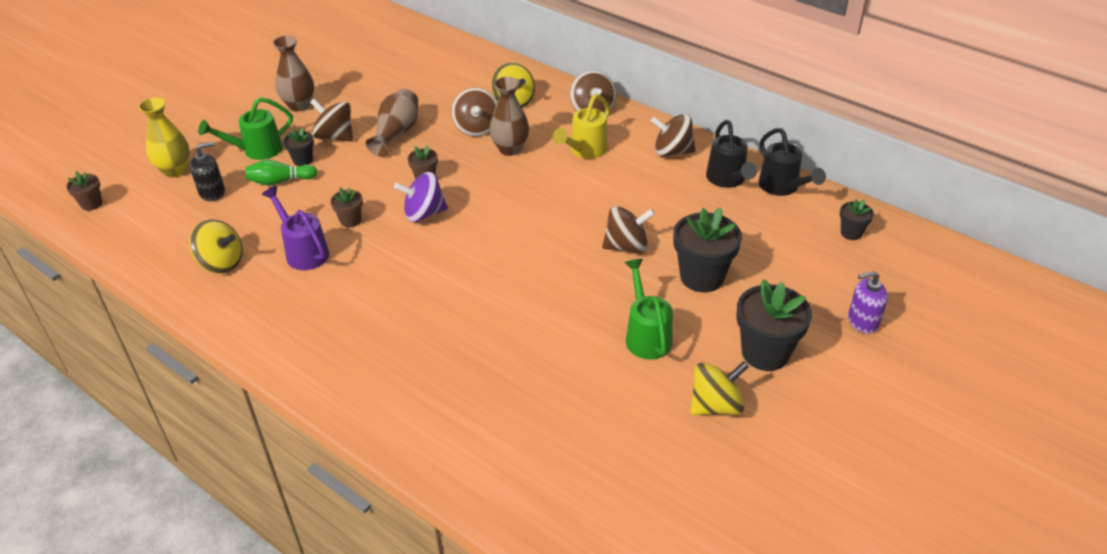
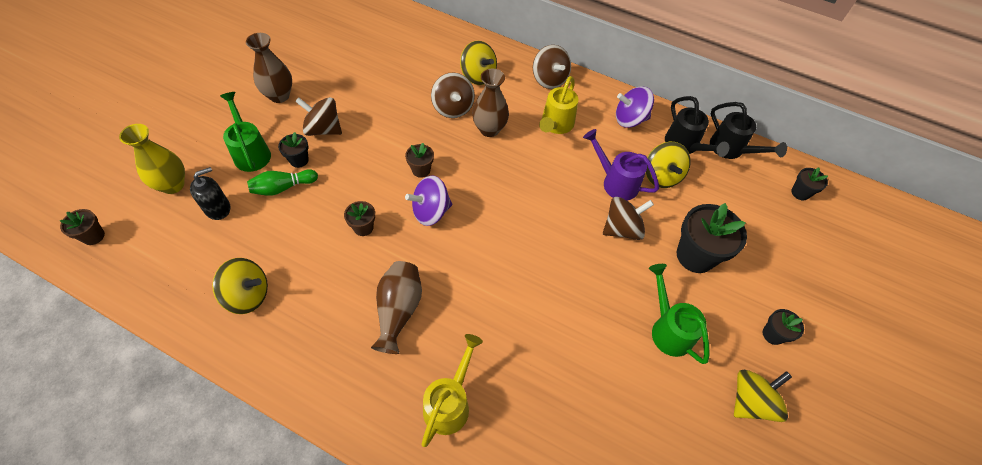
camera: 15 degrees left, 15 degrees up
(257, 150) = (251, 152): green watering can -> green watering can turned 105 degrees clockwise
(304, 252) = (327, 271): purple watering can -> purple watering can (616, 182)
(391, 368) = (449, 403): none -> yellow watering can
(396, 133) = (381, 121): brown vase -> brown vase (398, 310)
(672, 151) = (630, 119): brown spinning top -> purple spinning top
(689, 204) = (661, 176): none -> yellow spinning top
(765, 353) = (773, 334): black flower pot -> black flower pot, size x0.51
(862, 321) = (839, 287): purple soap dispenser -> none

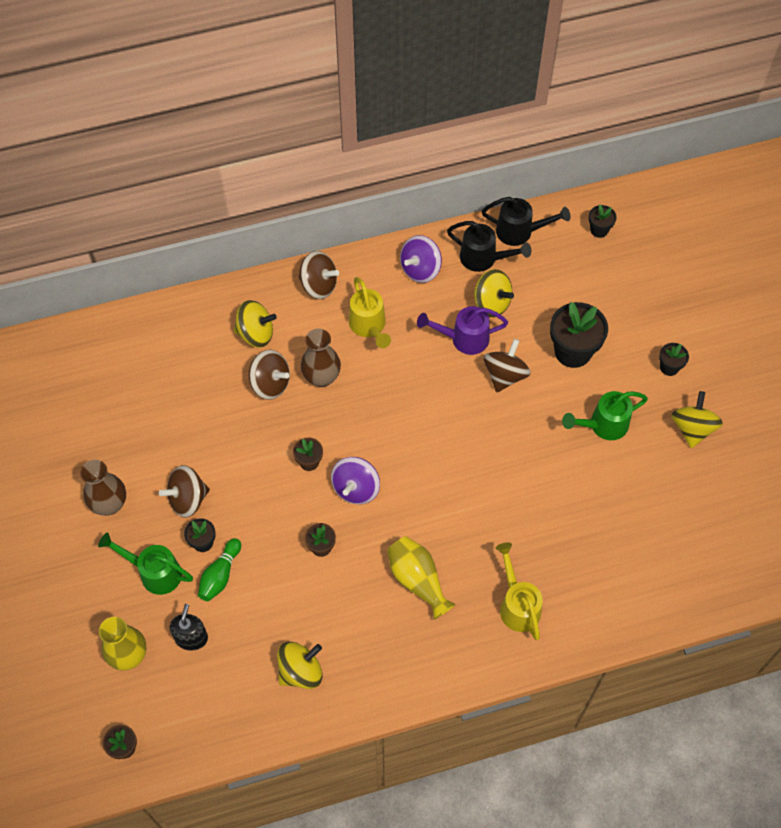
camera: 40 degrees left, 5 degrees up
(398, 310) = (417, 580): brown vase -> yellow vase
(668, 329) = (603, 425): green watering can -> green watering can turned 45 degrees counterclockwise

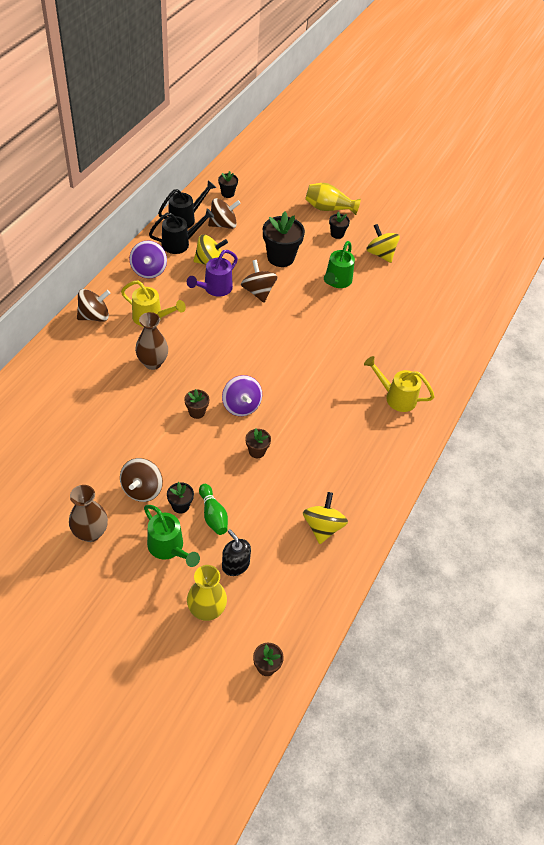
camera: 50 degrees left, 10 degrees down
(155, 572) = (168, 547): green watering can -> green watering can turned 105 degrees counterclockwise
(256, 333) = (82, 367): yellow spinning top -> none
(270, 384) = (123, 388): brown spinning top -> brown spinning top (223, 224)
(417, 580) = (331, 426): yellow vase -> yellow vase (328, 208)

